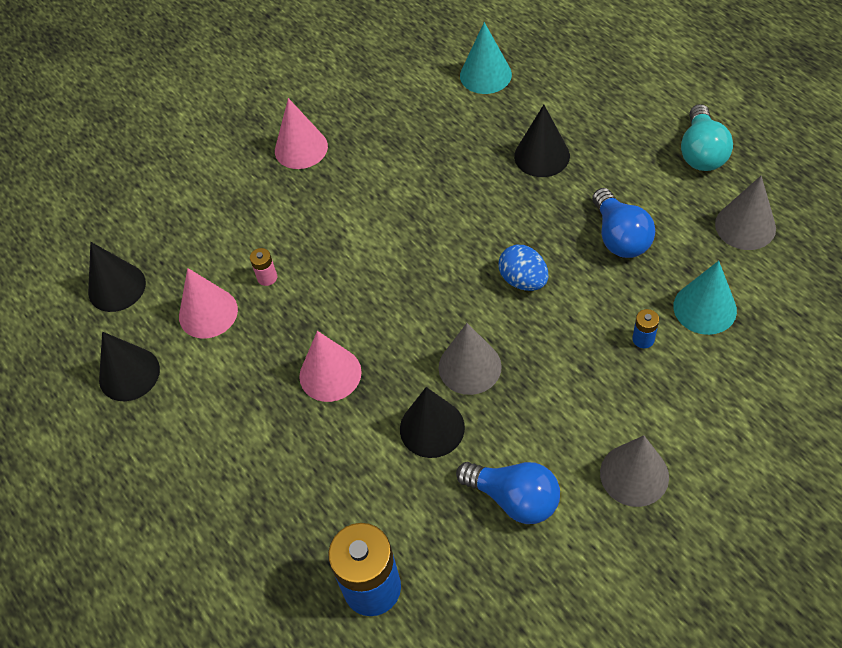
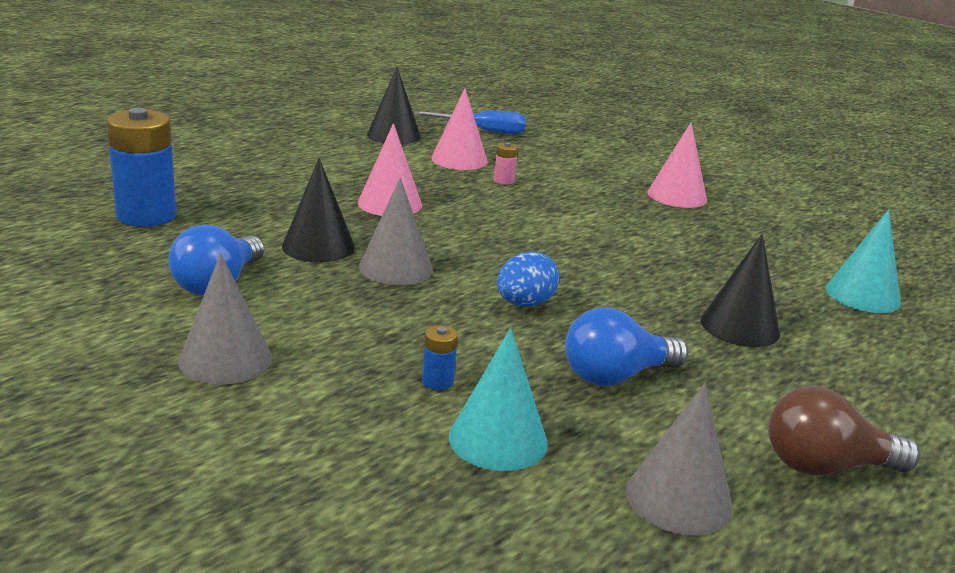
camera: 75 degrees right, 30 degrees down
(117, 287) = (483, 131): black cone -> blue screwdriver
(701, 152) = (826, 466): turquoise light bulb -> brown light bulb

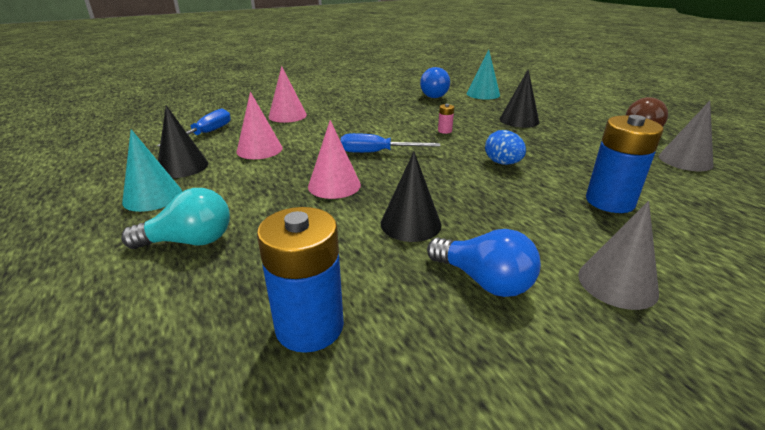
camera: 70 degrees left, 5 degrees up
(255, 161) = (189, 241): none -> turquoise light bulb
(396, 268) = (452, 196): grey cone -> none
(437, 381) = (609, 201): blue battery -> blue battery, size x2.34
(498, 219) = (377, 152): none -> blue screwdriver
(498, 439) = (663, 193): turquoise cone -> turquoise cone (153, 197)
(504, 181) = (310, 141): pink battery -> pink battery (444, 131)
(616, 376) = (580, 154): blue light bulb -> blue light bulb (432, 95)
(677, 196) = (358, 103): pink cone -> pink cone (287, 115)

